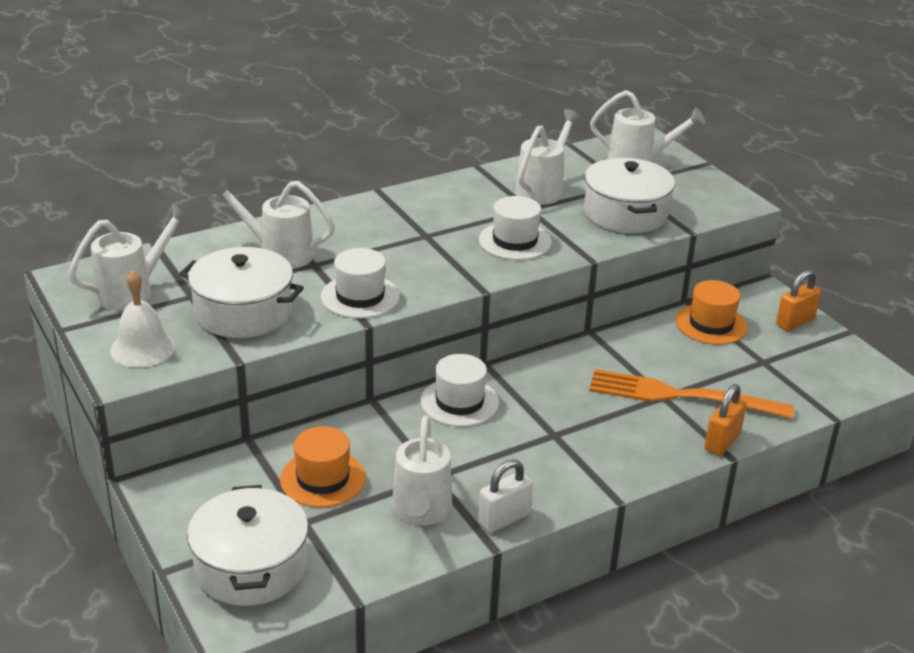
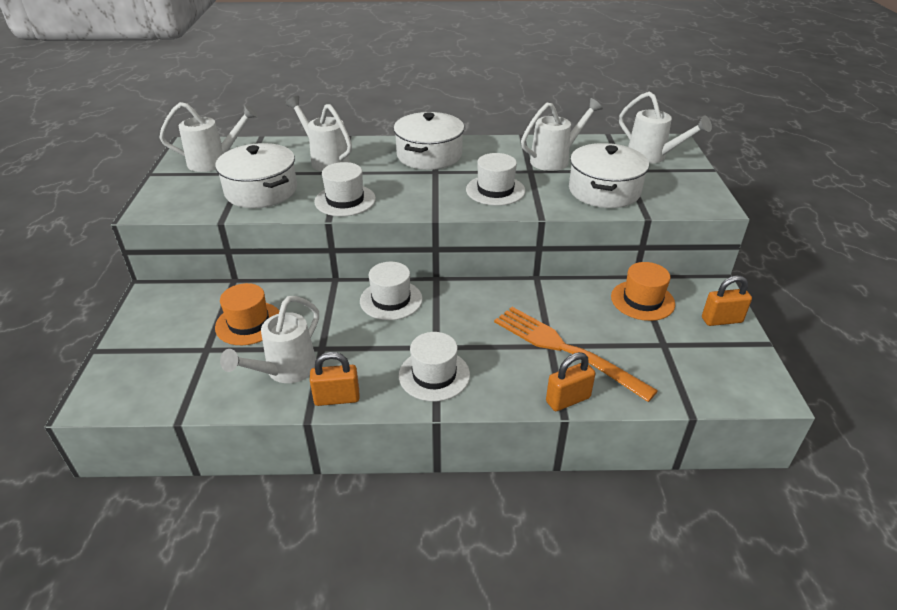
camera: 30 degrees right, 5 degrees up
(143, 348) = (177, 197): white bell -> none
(251, 566) = (144, 367): white pot -> white pot (429, 155)
(504, 518) = (337, 398): white padlock -> orange padlock
(579, 462) = (434, 375): none -> white hat

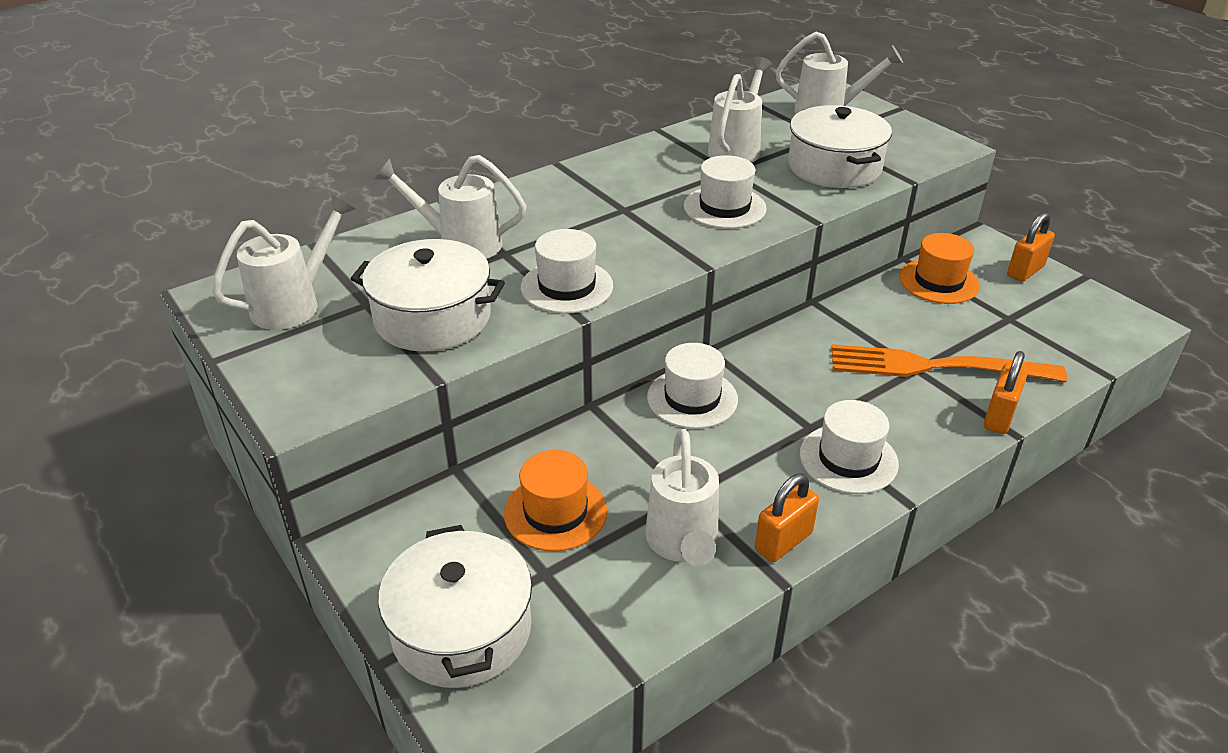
camera: 35 degrees left, 0 degrees up
(429, 155) = (587, 191): white pot -> white pot (462, 629)

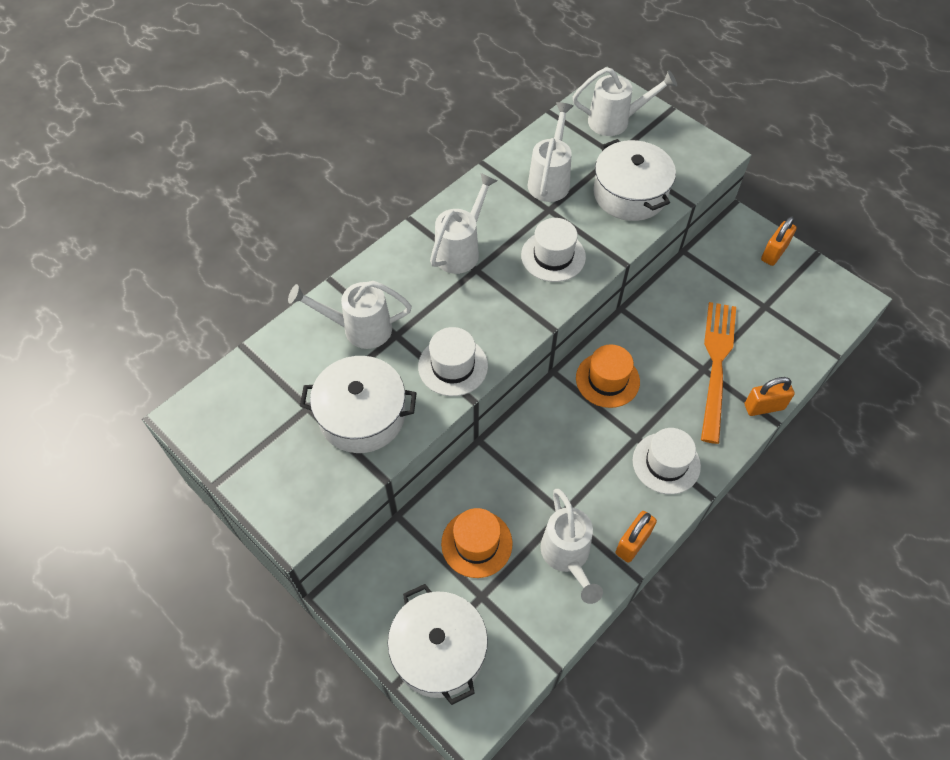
camera: 10 degrees left, 20 degrees up
(294, 304) = (252, 417): white watering can -> white watering can (461, 250)
(692, 398) = (550, 423): white hat -> none
(935, 366) = (716, 364): orange fork -> orange fork turned 105 degrees clockwise
(938, 281) = (711, 273): orange hat -> orange hat (607, 380)
(999, 416) = (764, 407): orange padlock -> orange padlock turned 60 degrees clockwise

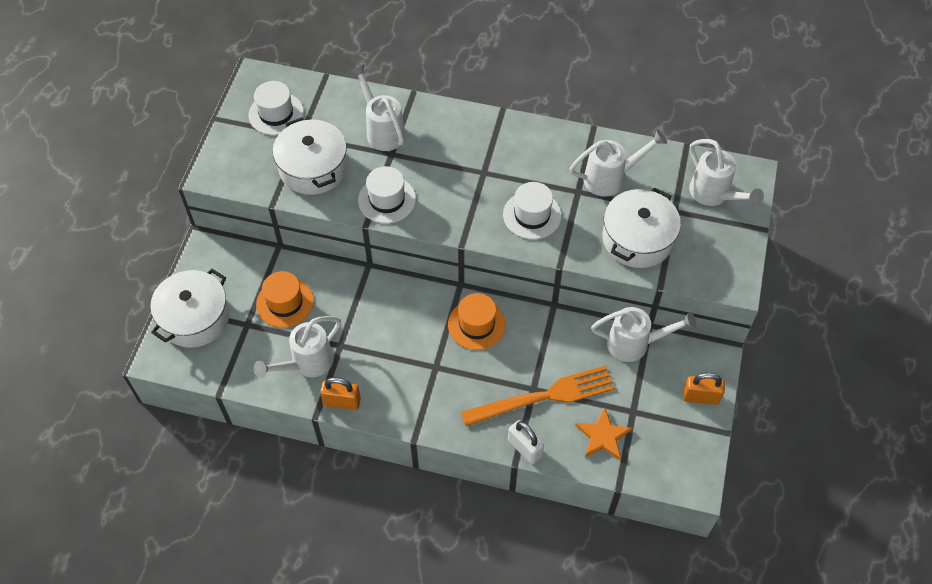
camera: 60 degrees right, 0 degrees up
(461, 250) = (495, 154): white watering can -> white watering can (634, 344)
(666, 463) = (425, 397): white hat -> white hat (276, 114)
(764, 407) = (524, 448): orange padlock -> white padlock
(779, 340) = (603, 436): none -> orange star

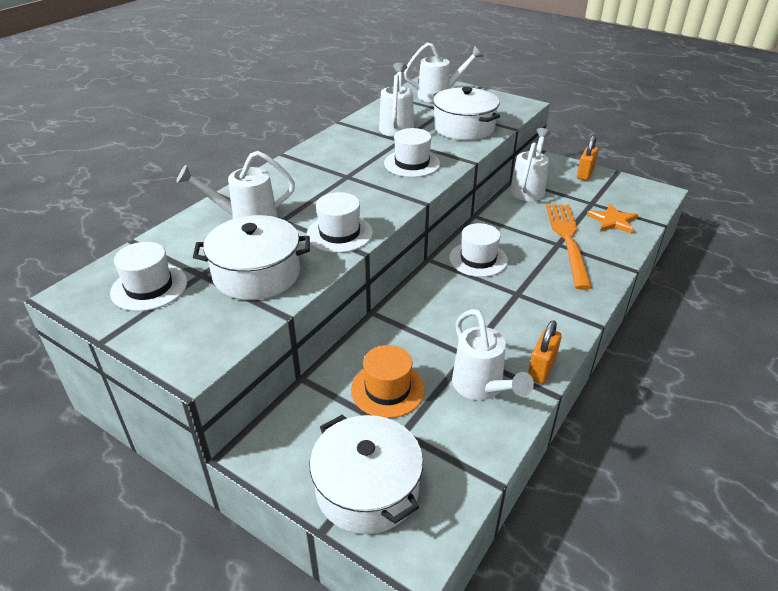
camera: 70 degrees left, 20 degrees down
(476, 324) = (478, 259): orange hat -> white hat
(524, 448) = (619, 261): white padlock -> none

